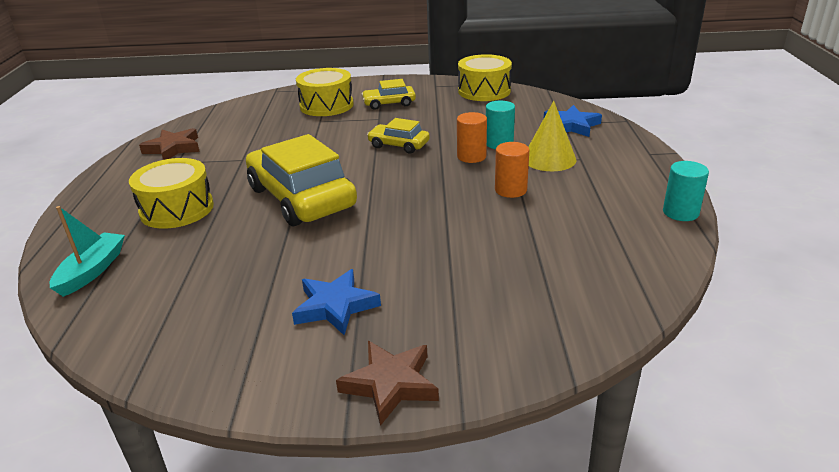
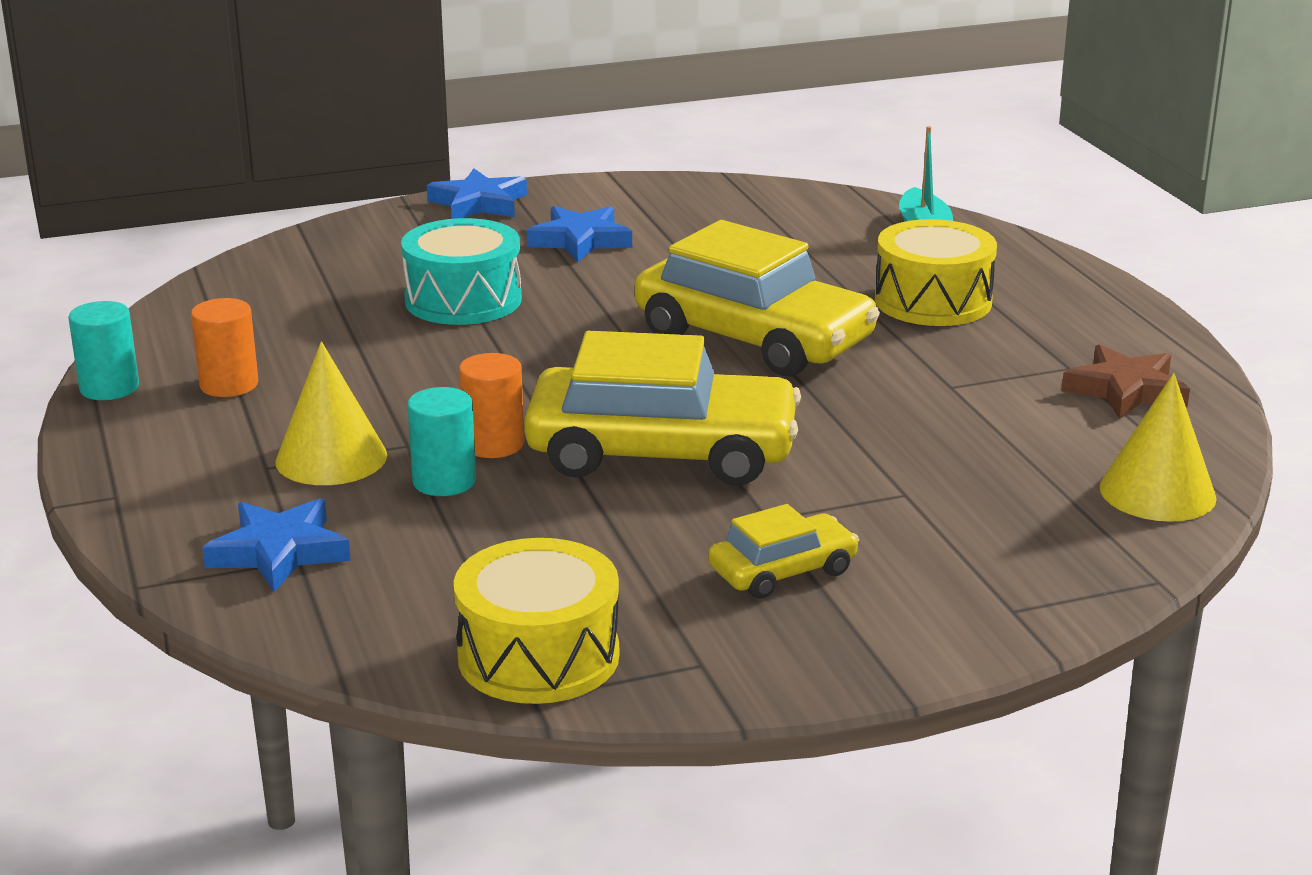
camera: 160 degrees right, 5 degrees down
(232, 112) = (1157, 492): none -> yellow cone
(326, 105) = (943, 543): yellow drum -> none
(390, 384) = (479, 203): brown star -> blue star
(399, 145) = (662, 452): yellow car -> yellow car, size x2.03
(452, 253) = (463, 300): none -> turquoise drum
(510, 190) = (398, 390): orange cylinder -> orange cylinder (229, 385)

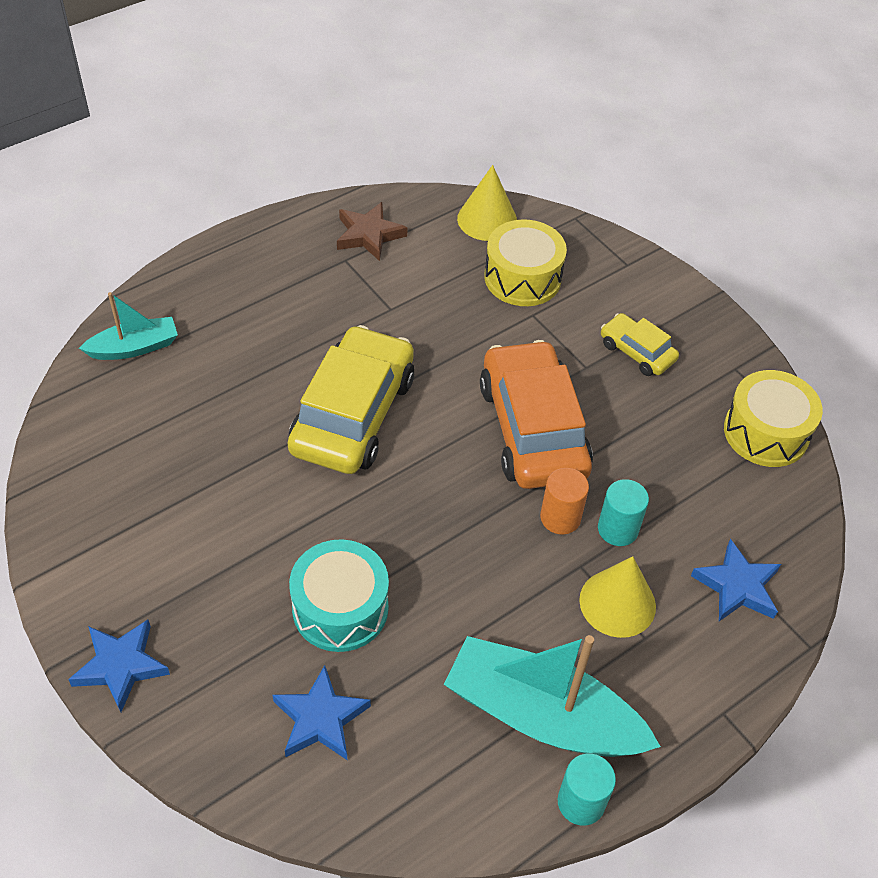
camera: 110 degrees left, 25 degrees up
(229, 385) = (542, 715): orange cylinder -> turquoise boat
(580, 240) = (196, 561): blue star -> blue star (320, 719)
(662, 452) = (532, 429): yellow car -> orange car
(933, 301) = (262, 330): yellow drum -> yellow drum (522, 278)

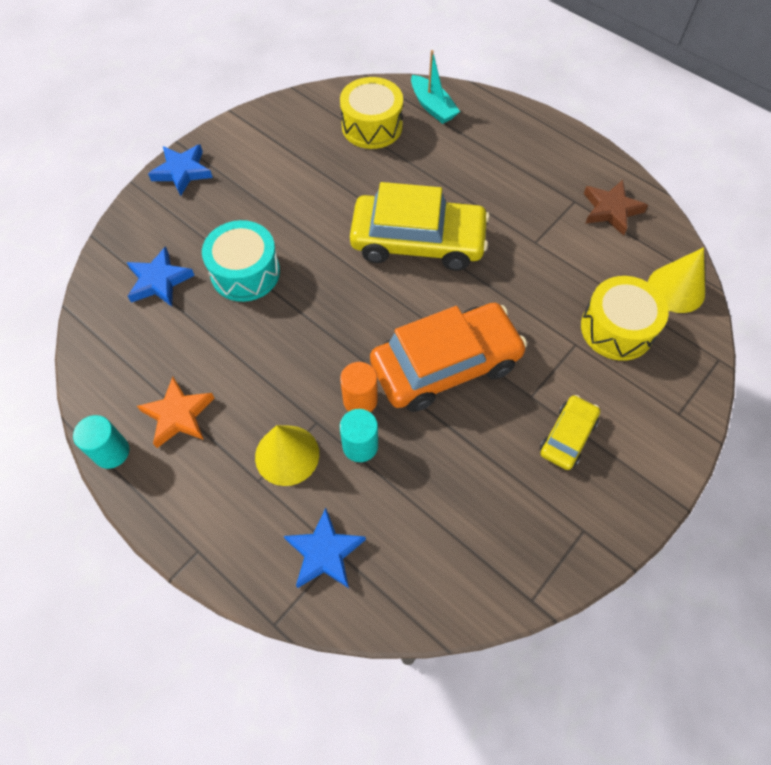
camera: 80 degrees right, 10 degrees up
(542, 715) = (178, 415): turquoise boat -> orange star
(766, 432) = (511, 567): yellow drum -> yellow drum (372, 126)

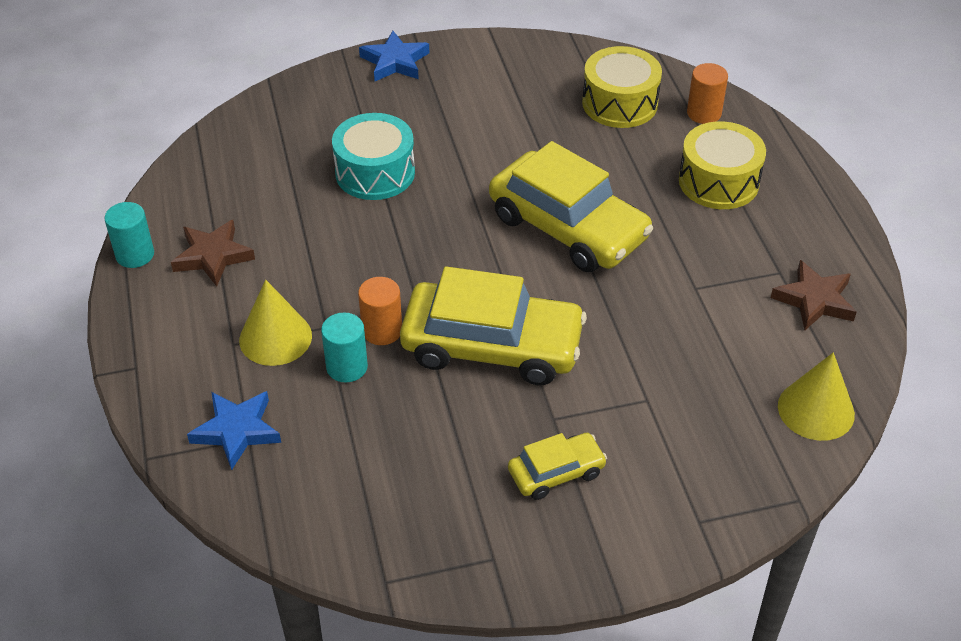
camera: 35 degrees right, 15 degrees down
(159, 281) = (292, 142): blue star -> none
(178, 415) = (213, 256): orange star -> brown star
(432, 107) = (704, 113): turquoise boat -> orange cylinder
(445, 365) = (492, 346): orange car -> yellow car
(617, 329) = (707, 410): yellow drum -> yellow drum (718, 181)

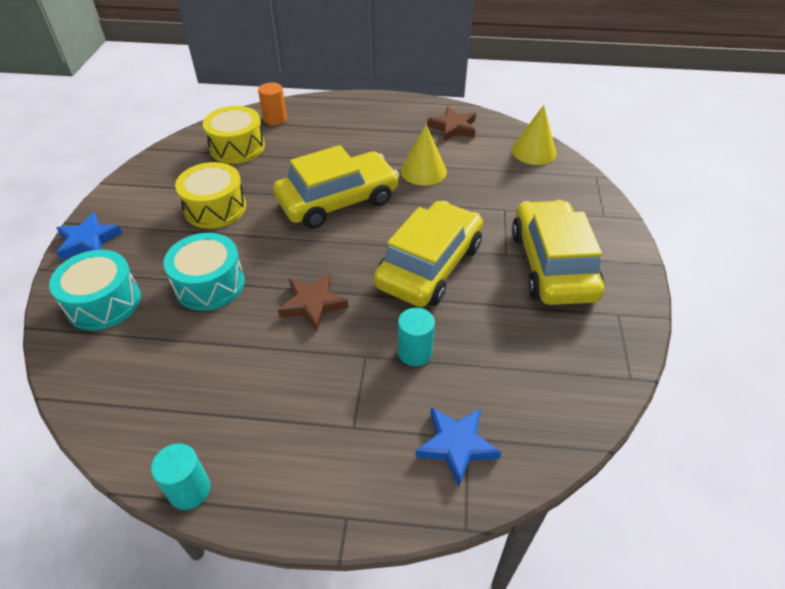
camera: 70 degrees left, 0 degrees up
(213, 256) = (234, 420): brown star -> brown star (313, 304)
(275, 338) = (361, 393): yellow cone -> yellow cone (423, 171)
(317, 111) = (104, 302): none -> turquoise drum
(382, 330) = (386, 321): orange cylinder -> none
(556, 472) = (552, 264): yellow car -> yellow car, size x2.03
(718, 181) = (338, 131): yellow drum -> yellow drum (215, 208)

